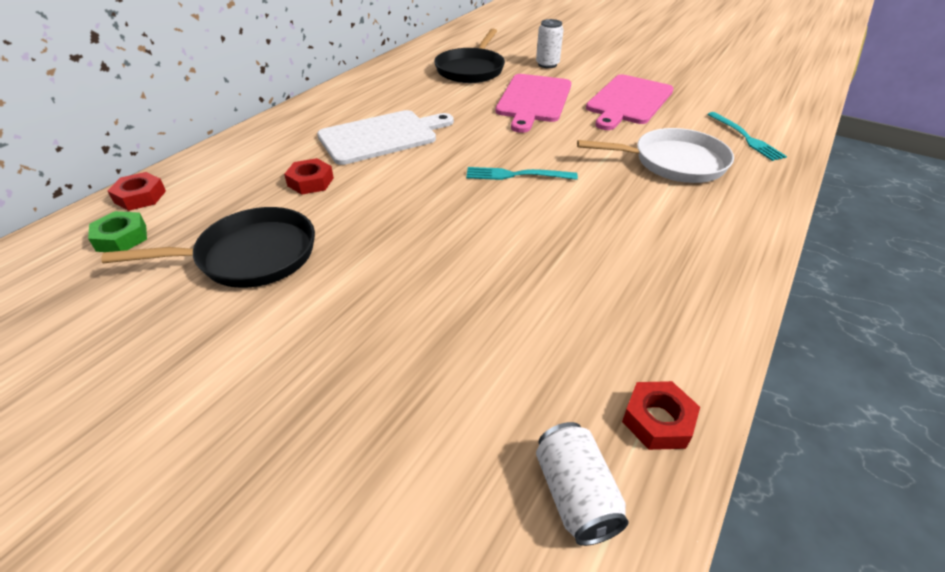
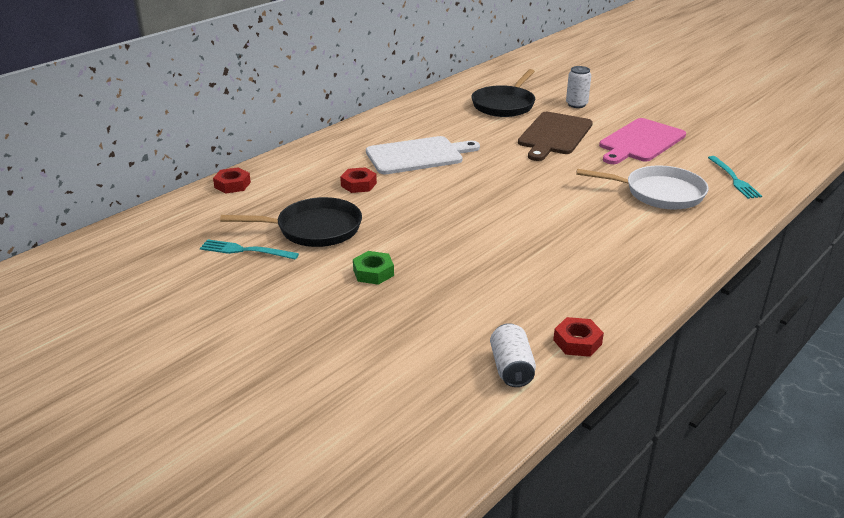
camera: 10 degrees right, 10 degrees down
(121, 238) = (223, 210): green nut -> green nut (373, 272)
(516, 175) = (522, 192): turquoise fork -> turquoise fork (245, 250)
(533, 100) = (554, 135): pink cutting board -> brown cutting board

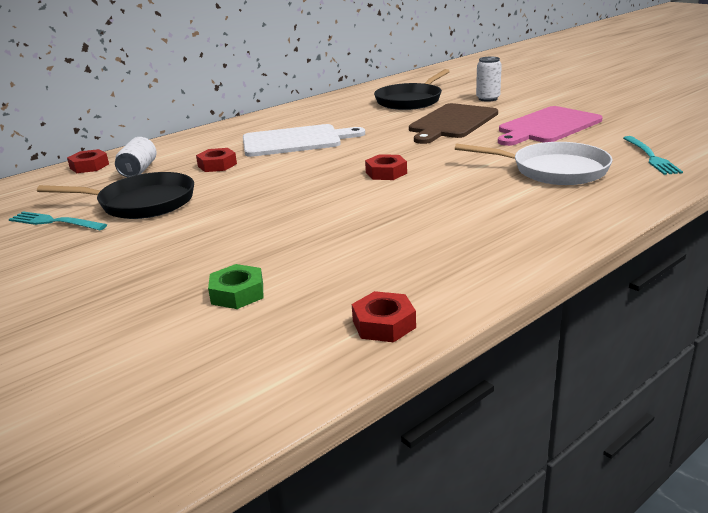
camera: 10 degrees right, 5 degrees down
(373, 272) = (176, 244): green nut -> green nut (237, 293)
(511, 368) = (279, 353): white can -> white can (138, 170)
(518, 195) = (386, 173): none -> red nut

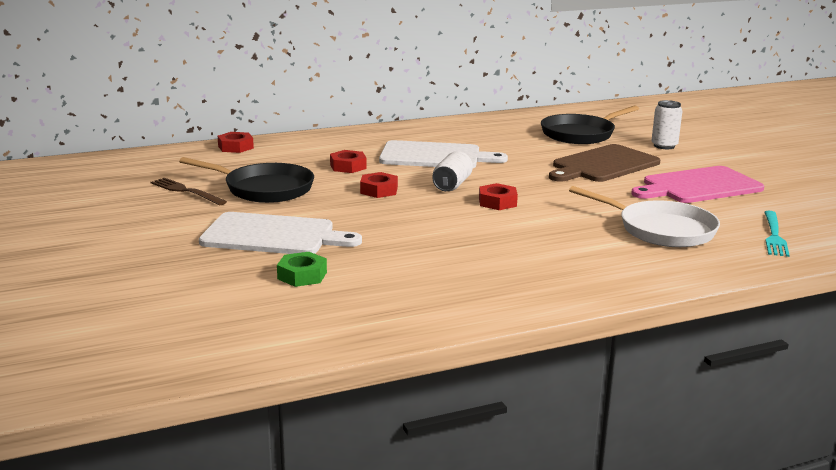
camera: 15 degrees right, 5 degrees down
(54, 222) = (186, 191): turquoise fork -> brown fork
(138, 170) = (276, 159): white can -> white can (452, 185)
(178, 252) = (273, 235): none -> white cutting board
(383, 324) = (401, 320): red nut -> red nut (379, 190)

